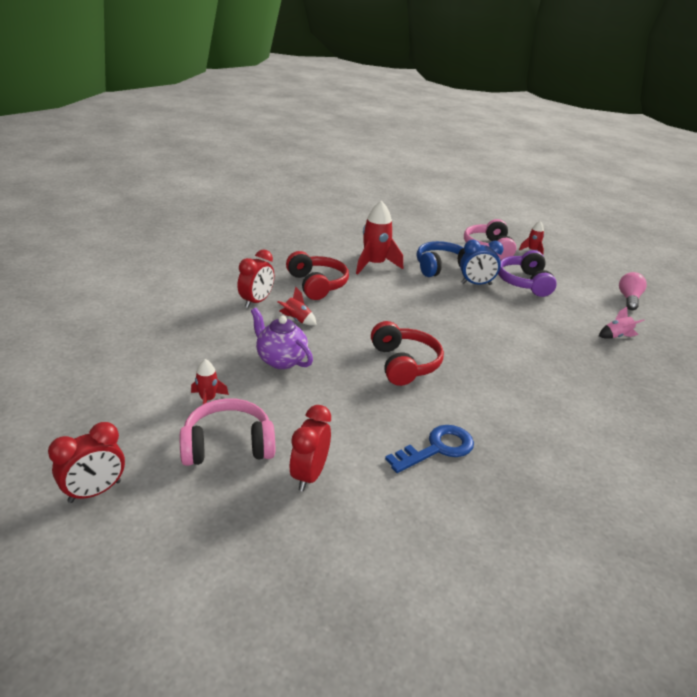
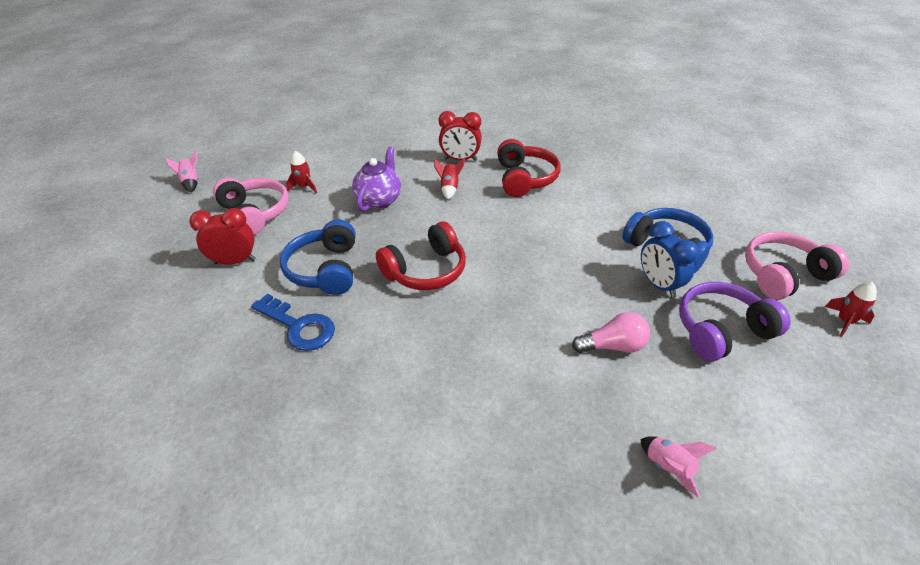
camera: 70 degrees right, 10 degrees up
(95, 492) = (191, 182): red clock -> pink rocket
(317, 285) = (525, 178): red headphones -> red headphones turned 45 degrees counterclockwise
(366, 416) = (325, 269): none -> blue headphones
(374, 265) = (610, 199): red rocket -> none
(629, 299) = (827, 477): pink light bulb -> pink light bulb (613, 346)

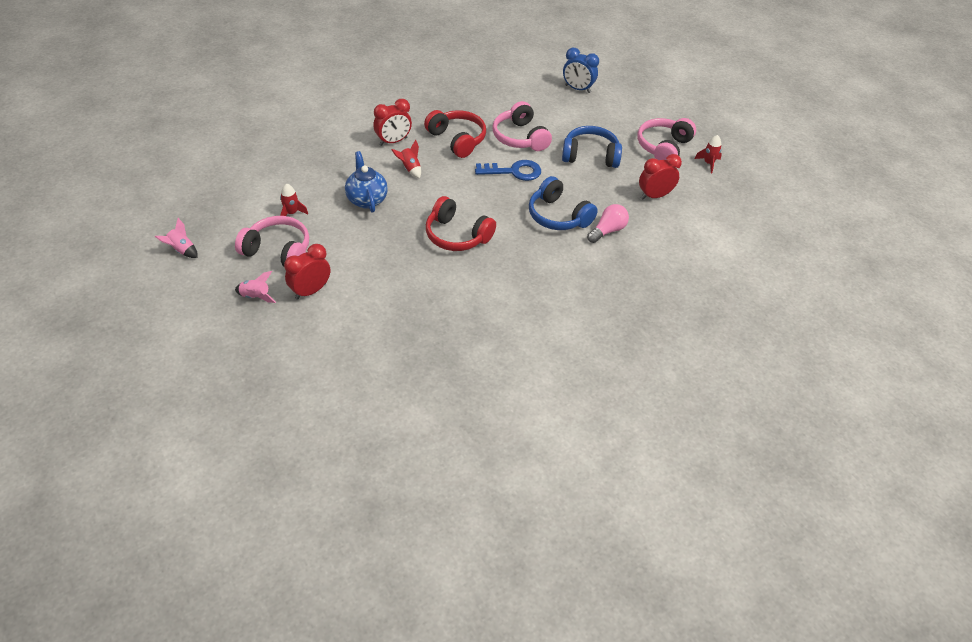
camera: 40 degrees left, 5 degrees up
(299, 326) = (413, 308): blue key -> blue key (514, 171)
(325, 269) = (386, 266): blue headphones -> blue headphones (558, 216)
(379, 200) = (366, 199): purple teapot -> blue teapot
(426, 270) = (457, 235): red headphones -> red headphones turned 105 degrees clockwise
(596, 199) = (520, 137): none -> pink headphones
(659, 285) = (603, 183): blue clock -> blue clock (577, 89)
(668, 467) = (679, 278): pink rocket -> pink rocket (256, 296)
(721, 330) = (654, 196): purple headphones -> red clock

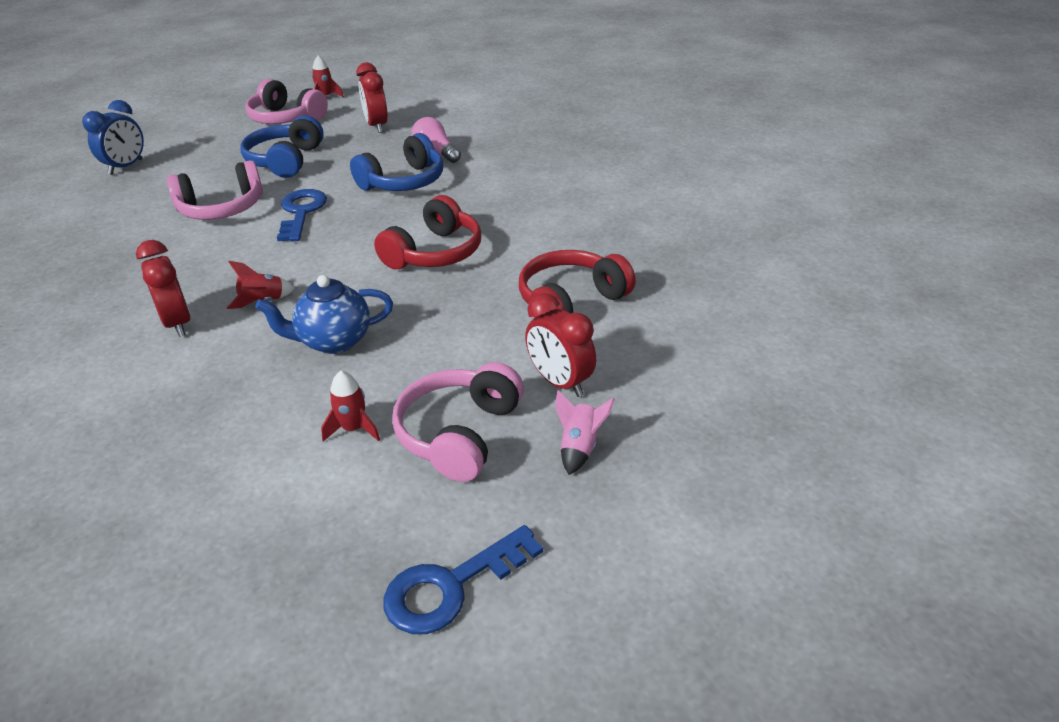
camera: 85 degrees left, 10 degrees down
(182, 250) = (451, 587): pink rocket -> blue key
(457, 139) = (202, 260): red headphones -> red headphones (570, 301)

